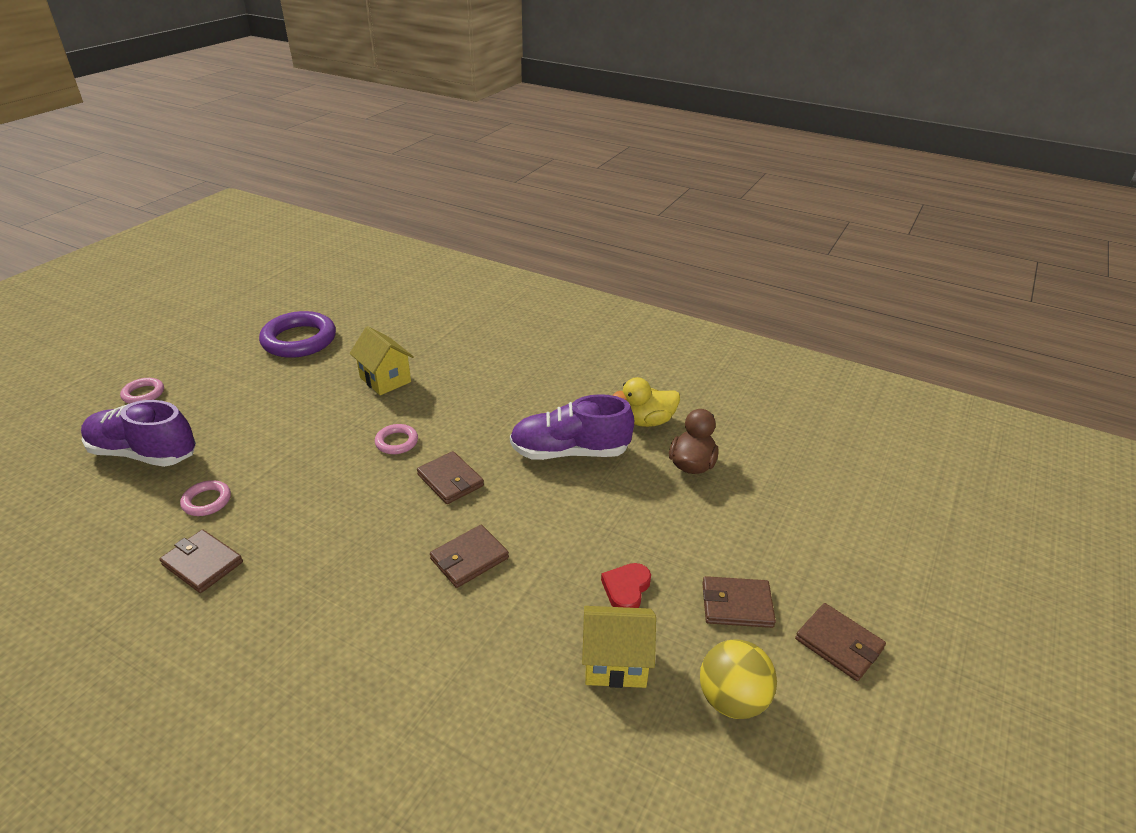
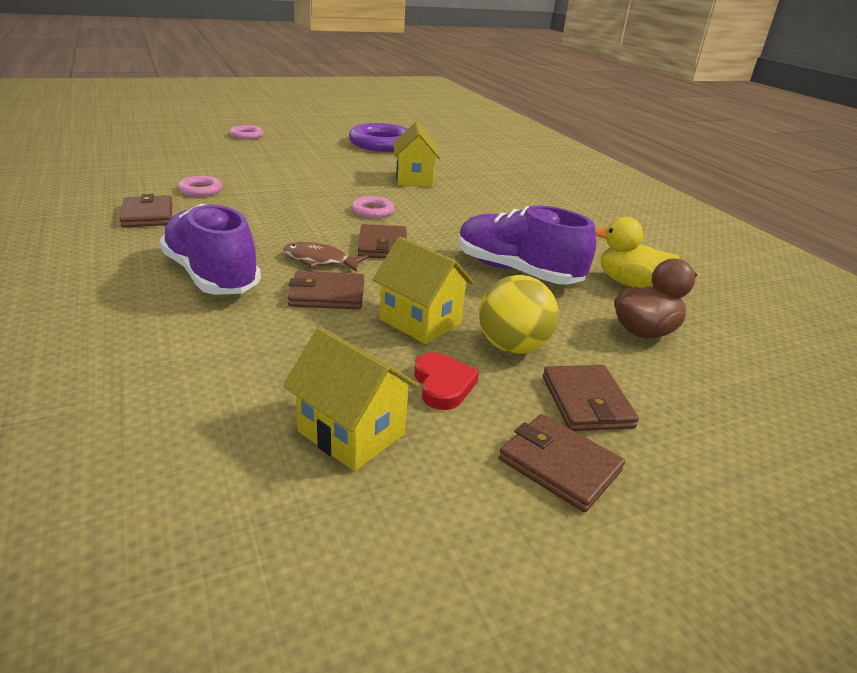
camera: 35 degrees right, 5 degrees down
(144, 453) = (203, 157): purple shoe -> purple shoe (212, 275)
(422, 526) = (319, 260): none -> brown fish
(558, 543) = (420, 321): none -> yellow house
(626, 589) = (443, 385): red heart -> red heart turned 105 degrees clockwise
(732, 699) = (440, 547): yellow ball -> yellow ball (512, 347)
(838, 644) = (669, 589): brown wallet -> brown wallet (586, 402)

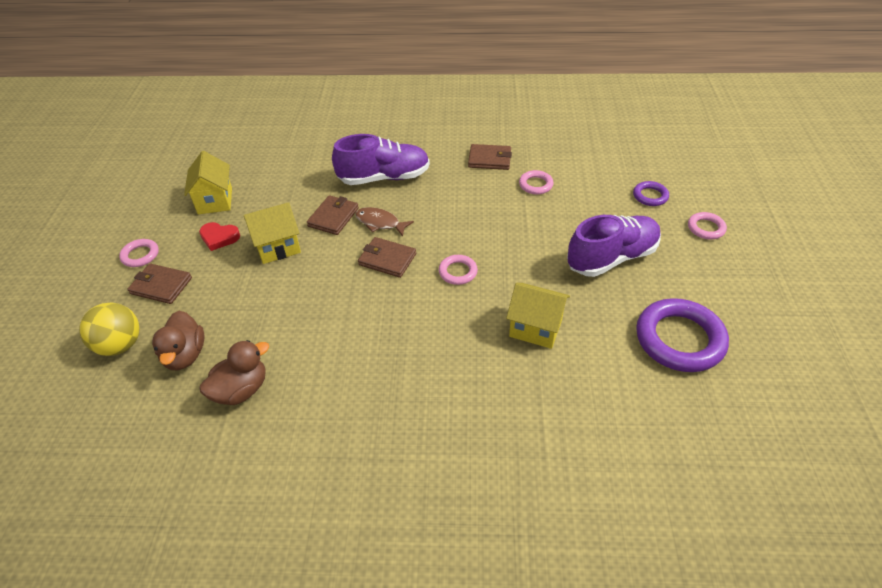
camera: 120 degrees right, 15 degrees up
(206, 149) = (650, 196): none -> purple ring
(319, 260) = (380, 223): brown fish -> brown fish turned 105 degrees counterclockwise
(351, 433) = (215, 201): yellow house -> yellow house turned 75 degrees counterclockwise
(512, 347) = (225, 277): yellow ball -> yellow ball (120, 345)
(517, 271) = (304, 322): purple shoe -> purple shoe (611, 258)
(559, 465) = (140, 255): brown wallet -> pink ring
(629, 283) = (241, 390): yellow duck -> brown duck

